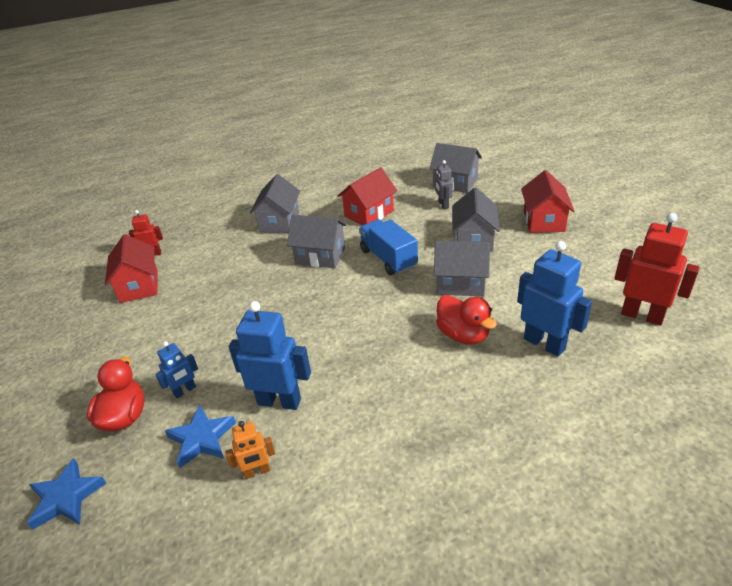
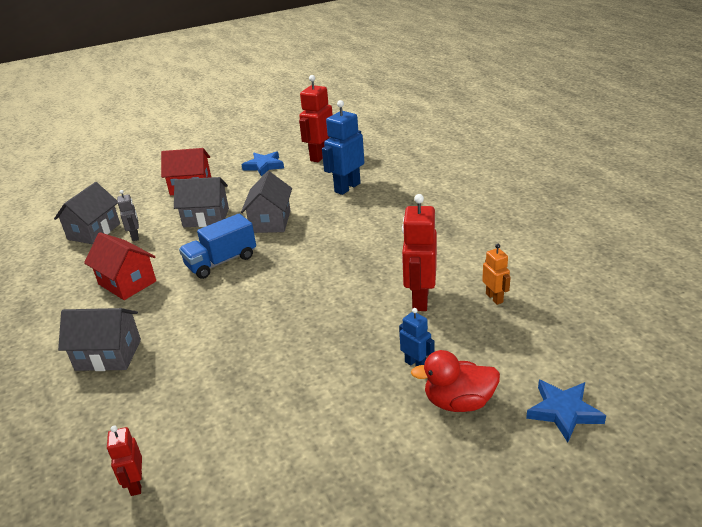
camera: 95 degrees left, 5 degrees down
(139, 286) = (220, 473): red house -> none
(202, 439) = (471, 337): blue star -> blue star (264, 166)
(279, 401) = (420, 299): blue robot -> red robot
(320, 256) = (201, 307): grey house -> none
(443, 205) = (135, 236): grey robot -> grey robot turned 90 degrees counterclockwise
(463, 335) = (337, 218): red duck -> none

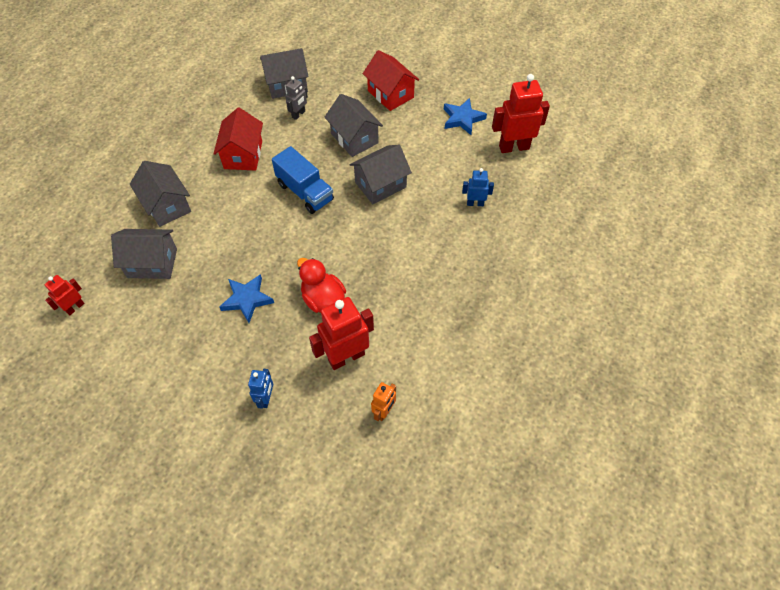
camera: 50 degrees right, 25 degrees up
(163, 392) = (152, 263): none -> grey house
(221, 262) = (305, 192): blue truck -> blue truck turned 150 degrees counterclockwise
(347, 187) = (475, 203): blue robot -> blue robot, size x0.54
(458, 402) = (242, 449): red duck -> red duck (323, 299)
(563, 412) = (272, 527): blue star -> blue star (247, 299)

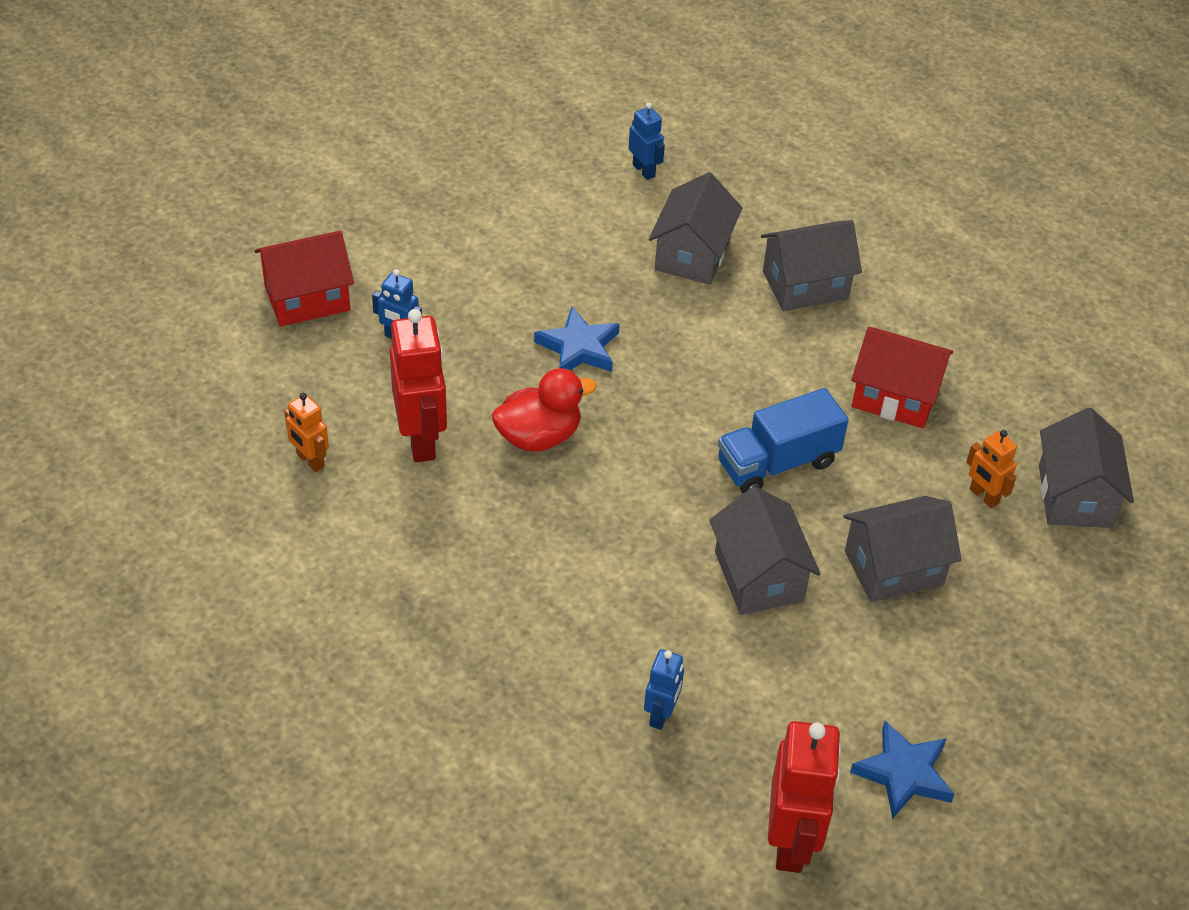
camera: 105 degrees right, 10 degrees down
(75, 307) = (644, 170): red robot -> blue robot
(298, 114) = (983, 496): grey robot -> orange robot
(390, 94) = (1011, 663): red house -> red house (307, 298)

